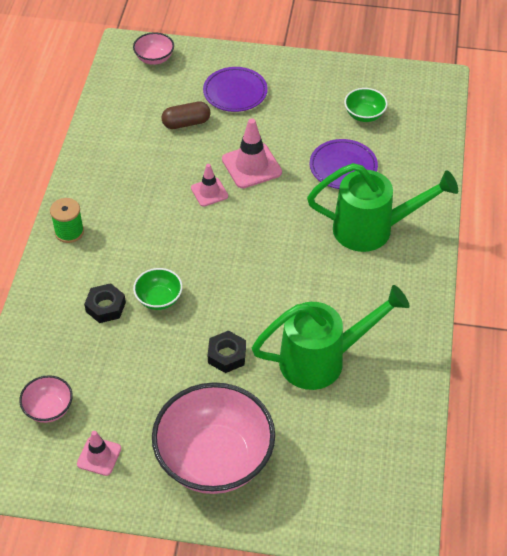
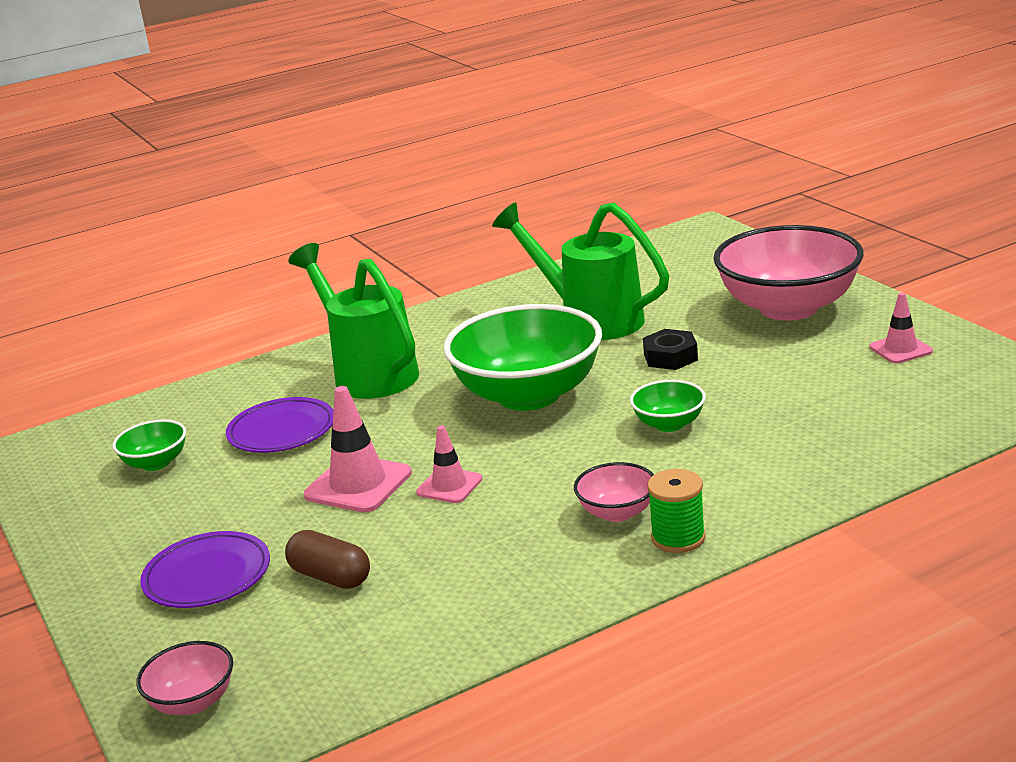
camera: 125 degrees left, 25 degrees down
(49, 409) = (915, 398): pink bowl -> pink bowl (617, 512)
(105, 307) = (739, 445): black nut -> none
(261, 271) = (529, 395): none -> green bowl

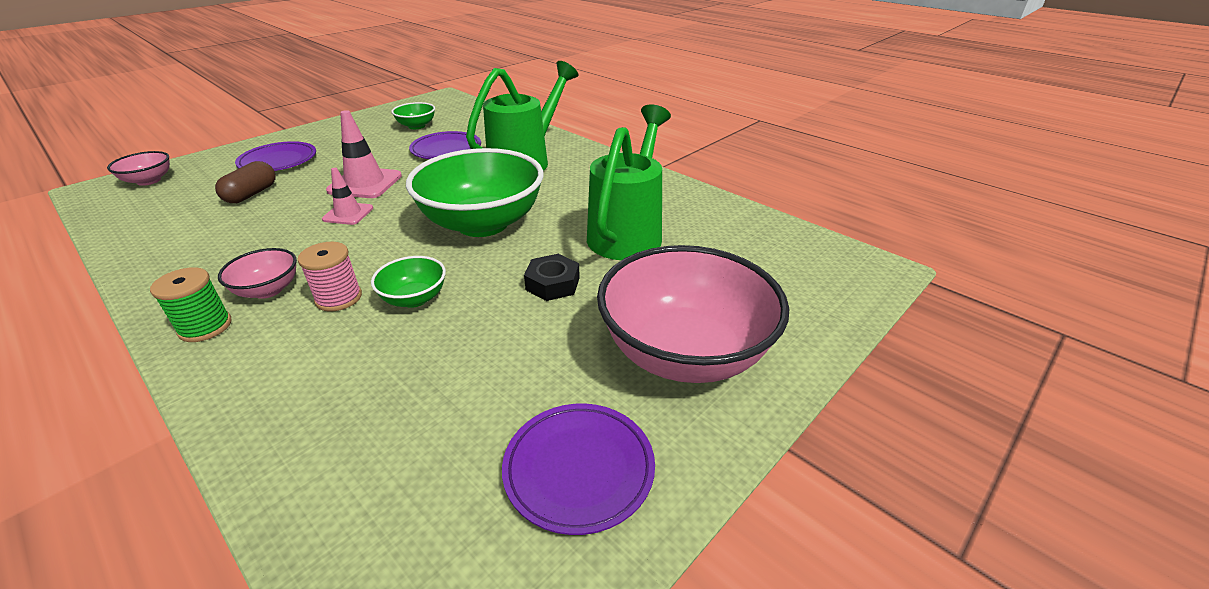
camera: 70 degrees right, 10 degrees up
(651, 466) = (339, 298): none -> pink spool
(900, 349) = (579, 469): pink traffic cone -> purple plate

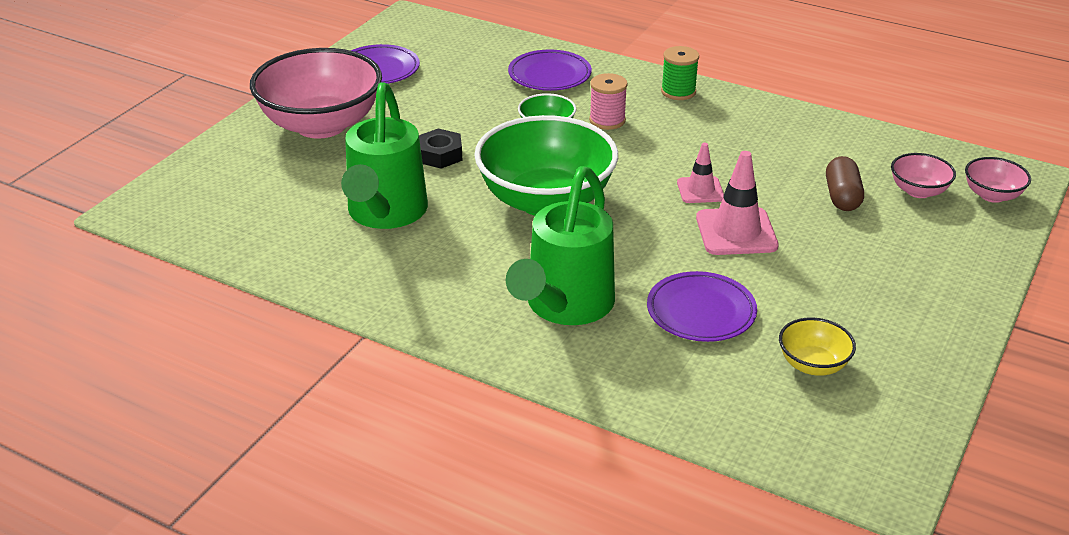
camera: 165 degrees right, 0 degrees up
(268, 290) = (671, 117): pink bowl -> pink bowl (918, 191)
(278, 161) = (900, 249): purple plate -> purple plate (549, 75)
(416, 126) = (813, 365): green bowl -> yellow bowl

